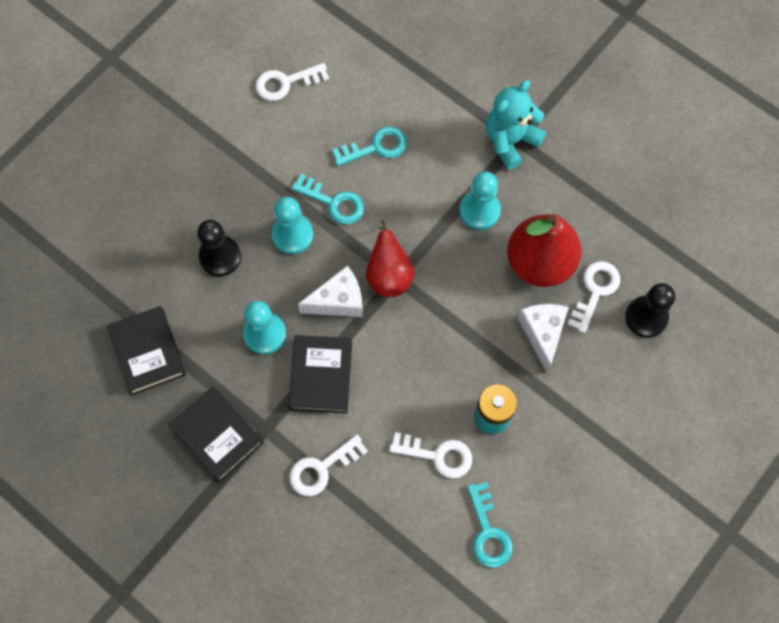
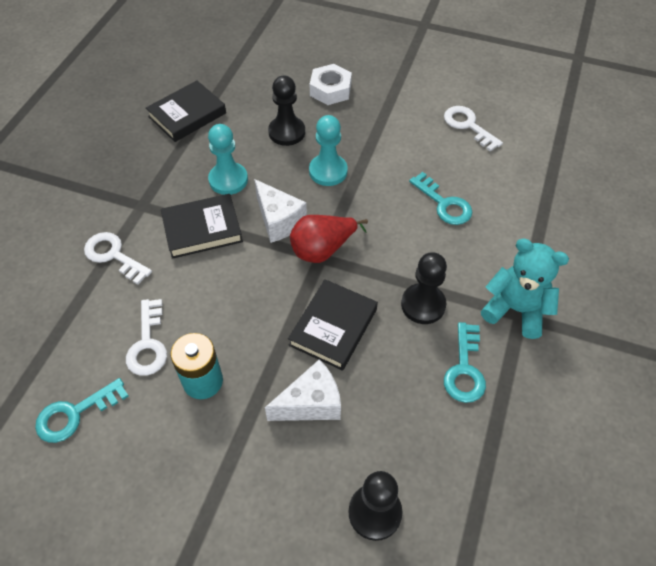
camera: 70 degrees right, 15 degrees down
(174, 192) = (330, 90): none -> white nut
(217, 435) = (127, 176): black book -> black book (333, 327)
(333, 202) = (373, 189): turquoise key -> turquoise key (464, 369)
(479, 211) = (423, 305): turquoise pawn -> black pawn
(539, 262) = (392, 377): red pear -> none
(595, 291) = (383, 444): white key -> none

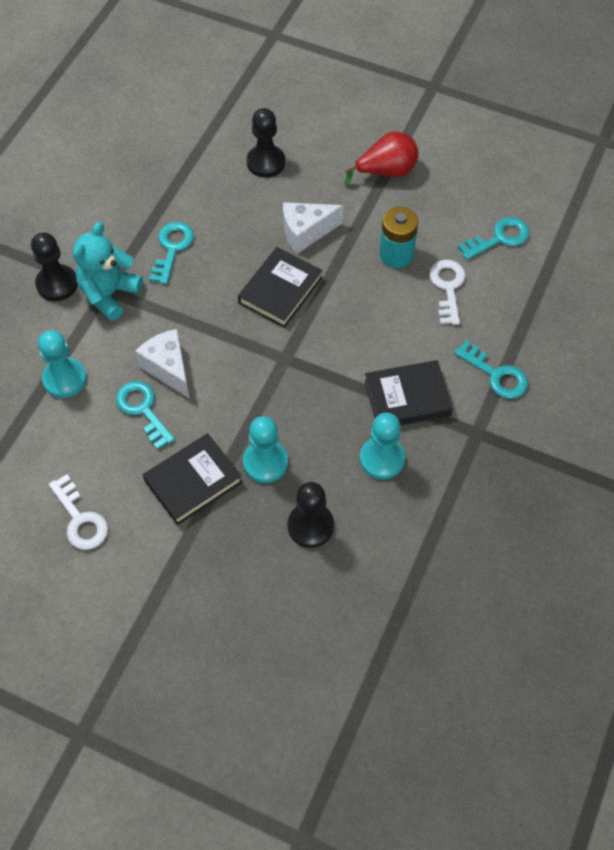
camera: 175 degrees left, 5 degrees up
(114, 256) = (495, 374): white key -> turquoise key
(187, 115) = (439, 565): black book -> black book (193, 481)
(278, 221) = (325, 402): white cheese -> white cheese (168, 368)
(323, 249) = (282, 366): red pear -> red pear (386, 171)
(330, 90) = (246, 597): white nut -> none
(423, 305) = (194, 304): black pawn -> black pawn (57, 284)
(515, 310) = (109, 294): turquoise teddy bear -> turquoise teddy bear turned 90 degrees clockwise
(525, 224) = (65, 379): none -> turquoise pawn

